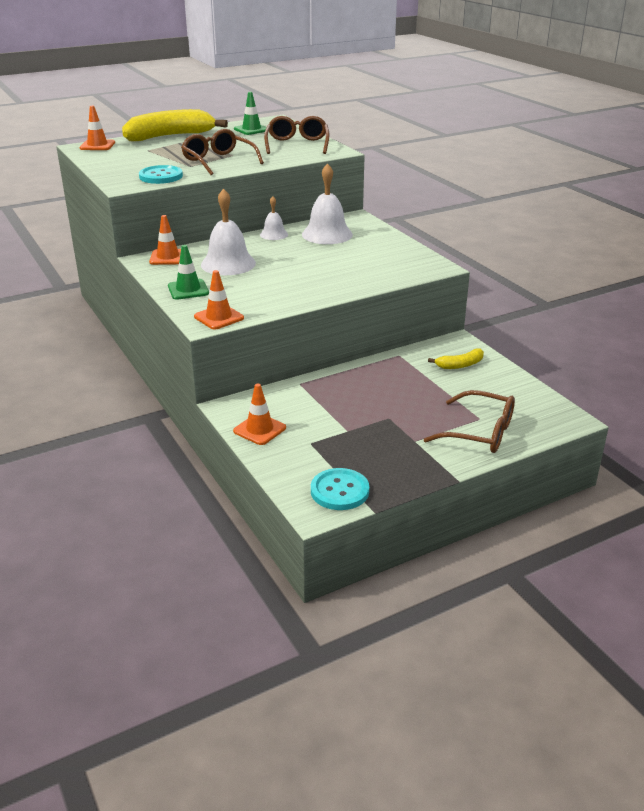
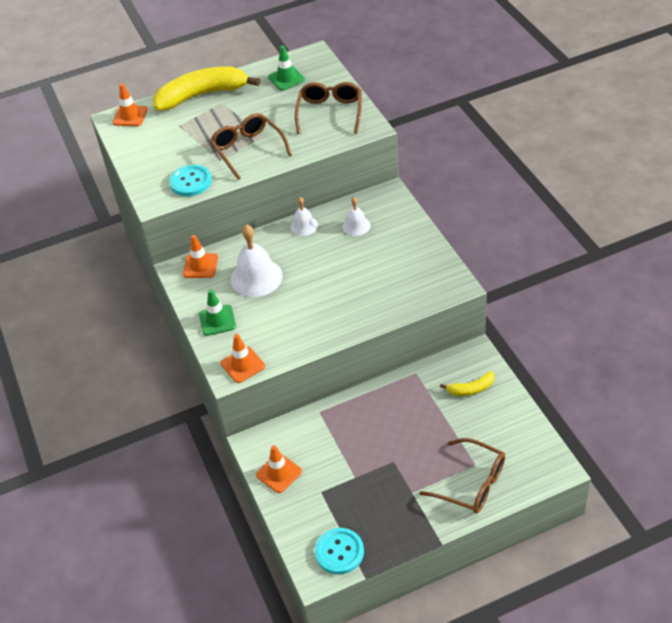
camera: 10 degrees right, 15 degrees up
(327, 234) = (356, 226): white bell -> white bell, size x0.56

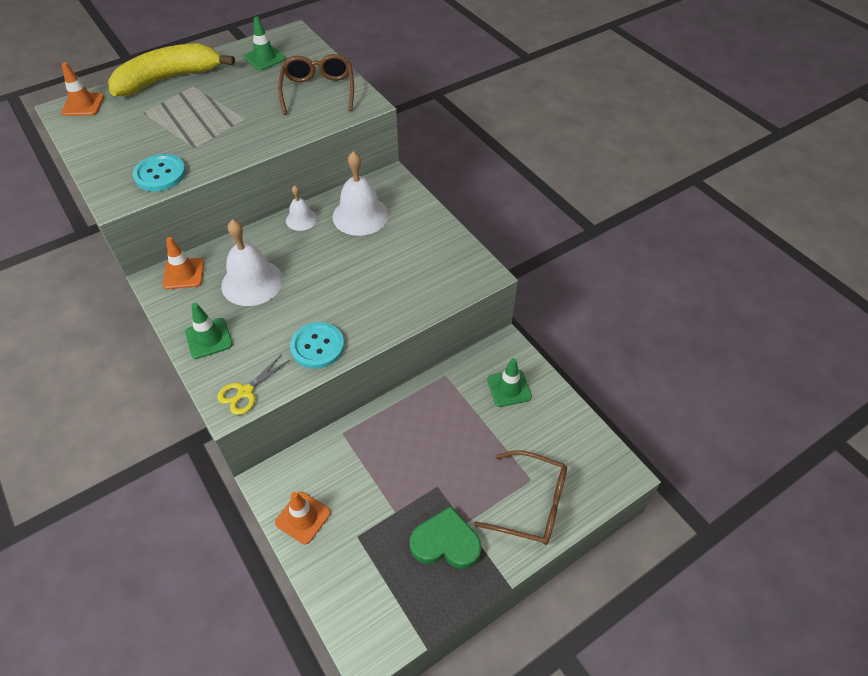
camera: 15 degrees left, 5 degrees up
(243, 365) = (245, 392): orange traffic cone -> yellow scissors
(248, 150) = (227, 134): brown glasses -> none
(339, 552) = (390, 616): turquoise button -> turquoise button (317, 346)
(356, 226) = (360, 215): white bell -> white bell, size x1.79
(393, 504) = (446, 542): none -> green heart
(471, 389) = (509, 388): yellow banana -> green traffic cone

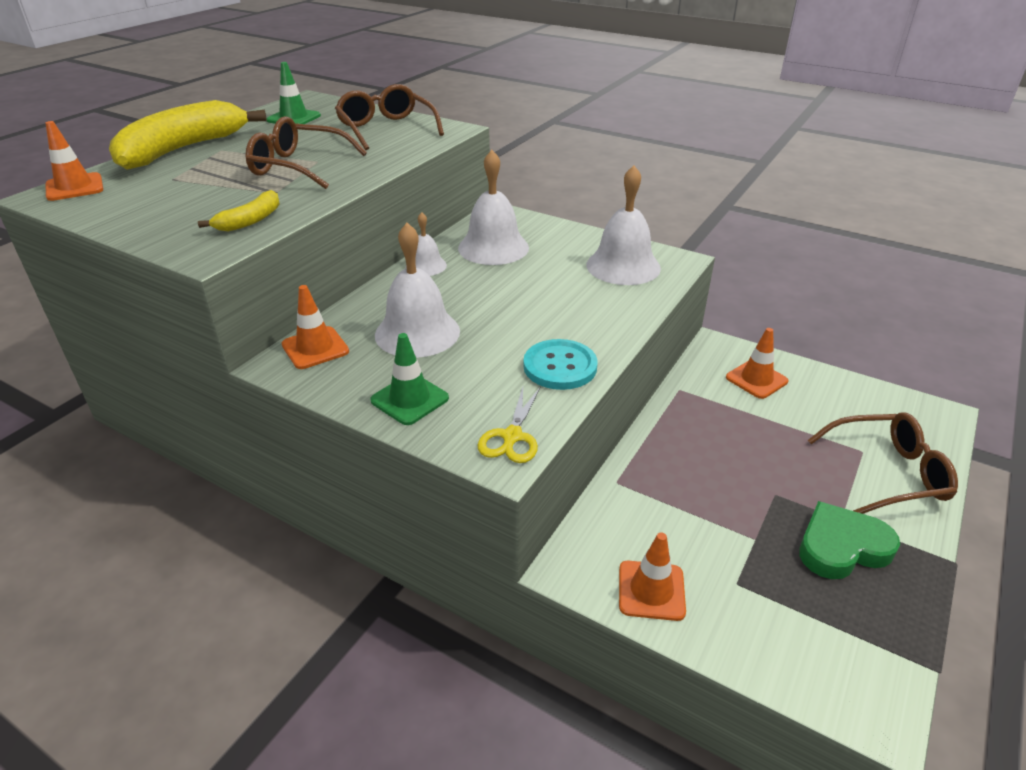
camera: 25 degrees left, 15 degrees down
(160, 174) = (250, 220): turquoise button -> yellow banana
(227, 122) = (298, 167): none -> brown glasses
(438, 266) = (623, 266): none -> white bell
(509, 388) = (756, 379): green traffic cone -> orange traffic cone

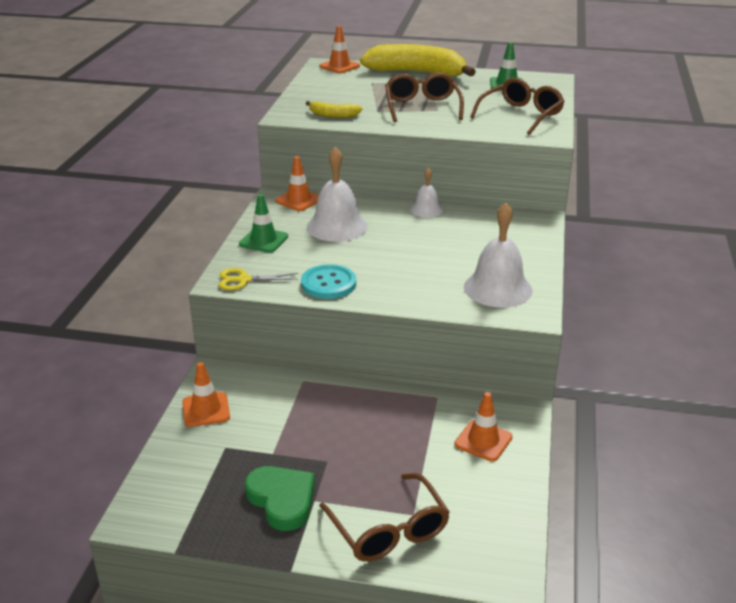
camera: 70 degrees right, 5 degrees down
(493, 247) = (478, 228): white bell -> none

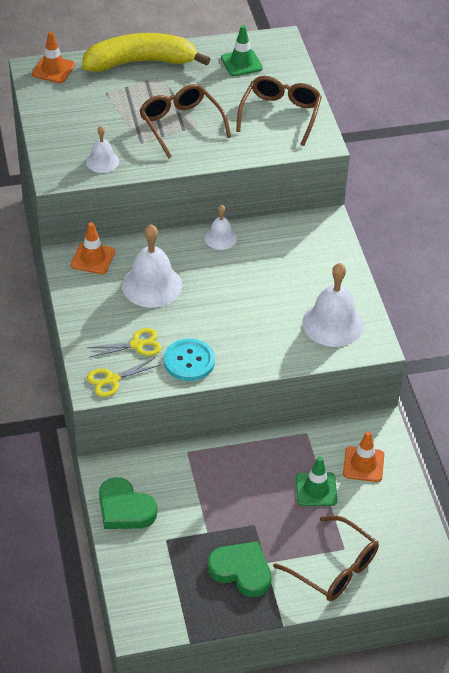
camera: 25 degrees left, 15 degrees up
(206, 410) = (125, 509): orange traffic cone -> green heart
(263, 240) = (96, 324): green traffic cone -> green traffic cone (316, 489)
(289, 262) = (137, 345): none -> yellow scissors
(333, 115) = (102, 161): yellow banana -> white bell

